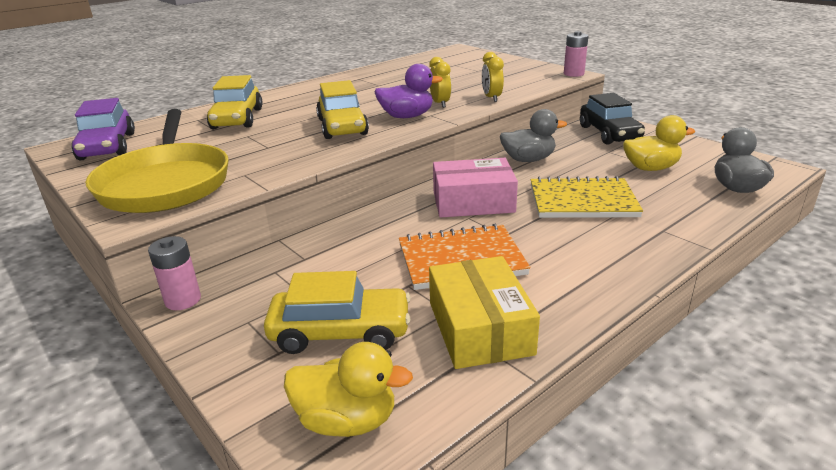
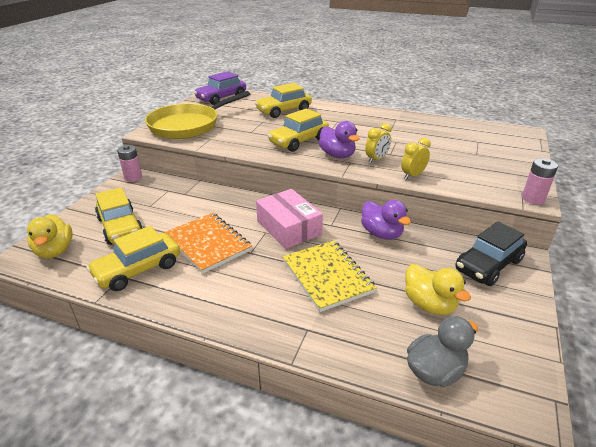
camera: 60 degrees right, 5 degrees up
(480, 328) = (138, 270): yellow box -> yellow car
(528, 160) = (381, 234): grey duck -> purple duck

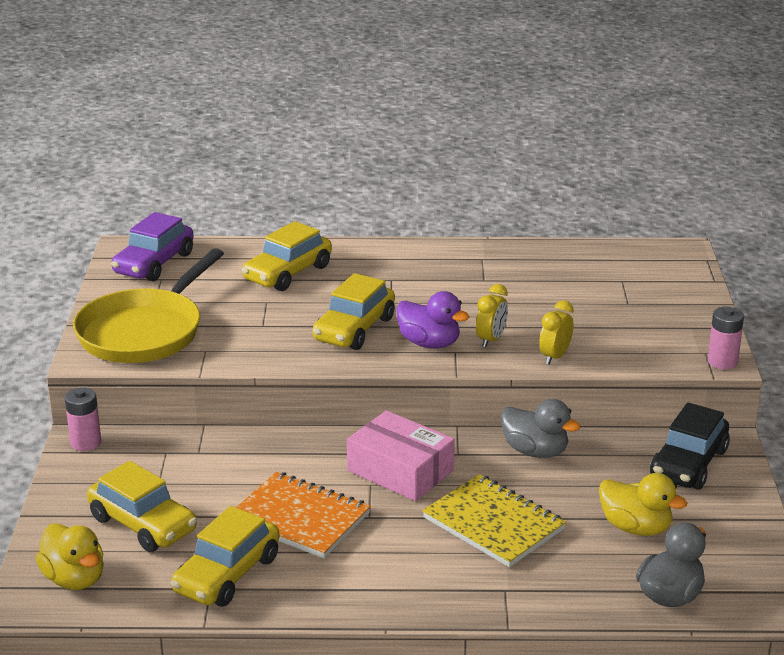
camera: 20 degrees left, 5 degrees down
(381, 234) = (535, 451): purple duck -> grey duck

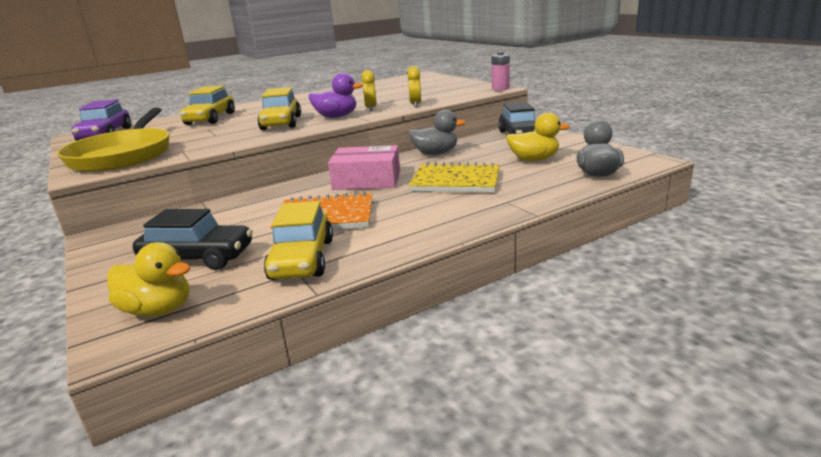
camera: 30 degrees left, 5 degrees down
(86, 443) = (105, 235): pink battery -> none
(143, 524) = (198, 258): yellow car -> black car

